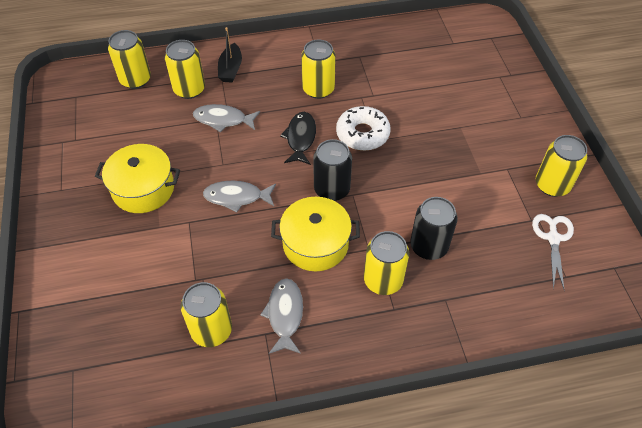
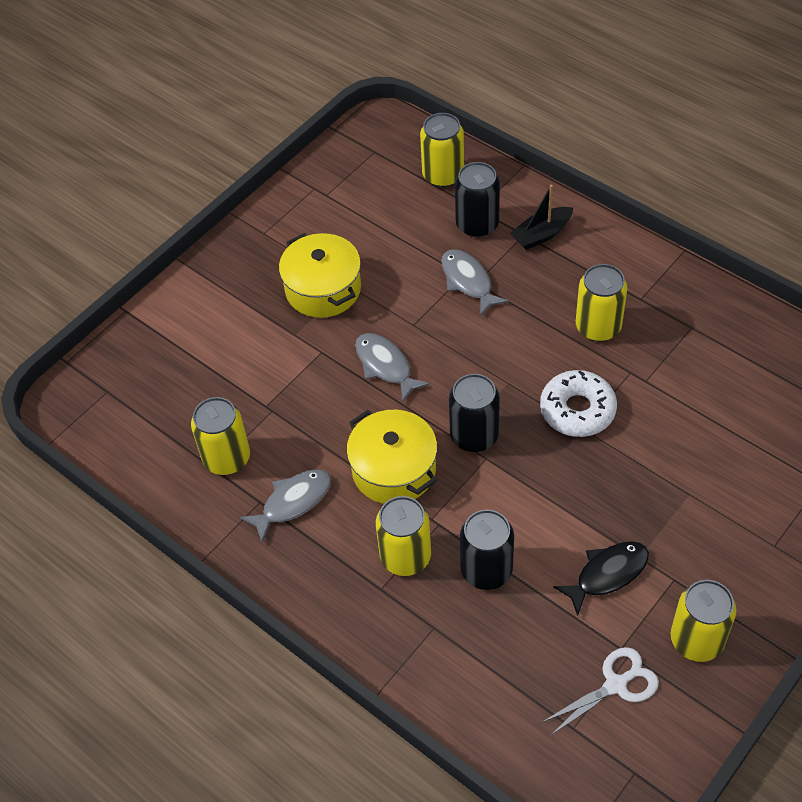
camera: 55 degrees right, 0 degrees up
(189, 89) = (477, 224): yellow can -> black can
(300, 138) = (513, 361): black fish -> black fish (607, 574)

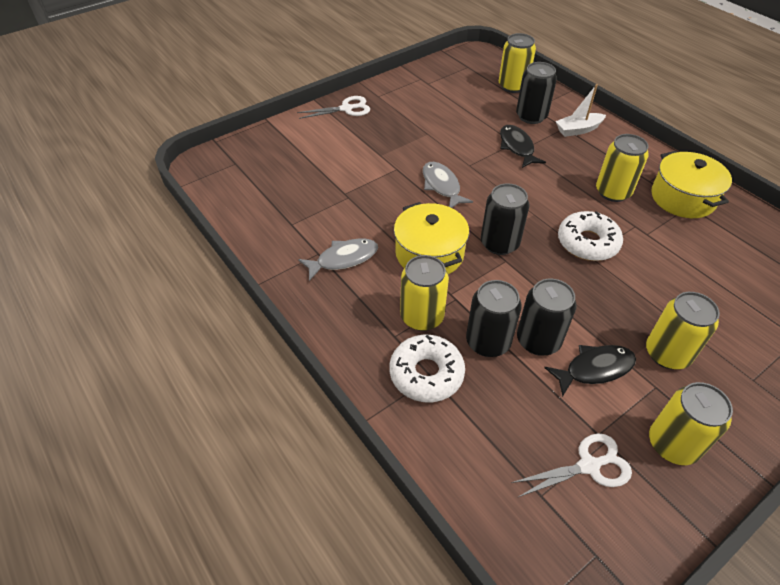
camera: 10 degrees right, 5 degrees down
(226, 265) = (346, 109): none -> white scissors
(227, 458) = (304, 220): yellow can -> yellow can (667, 354)
(323, 289) = (409, 133): yellow pot -> yellow pot (683, 198)
(427, 625) = (426, 374): none -> white donut
(468, 281) = (517, 147): grey fish -> black fish
(541, 234) = (578, 130): black boat -> white boat
(541, 554) = (538, 340): none -> black can

